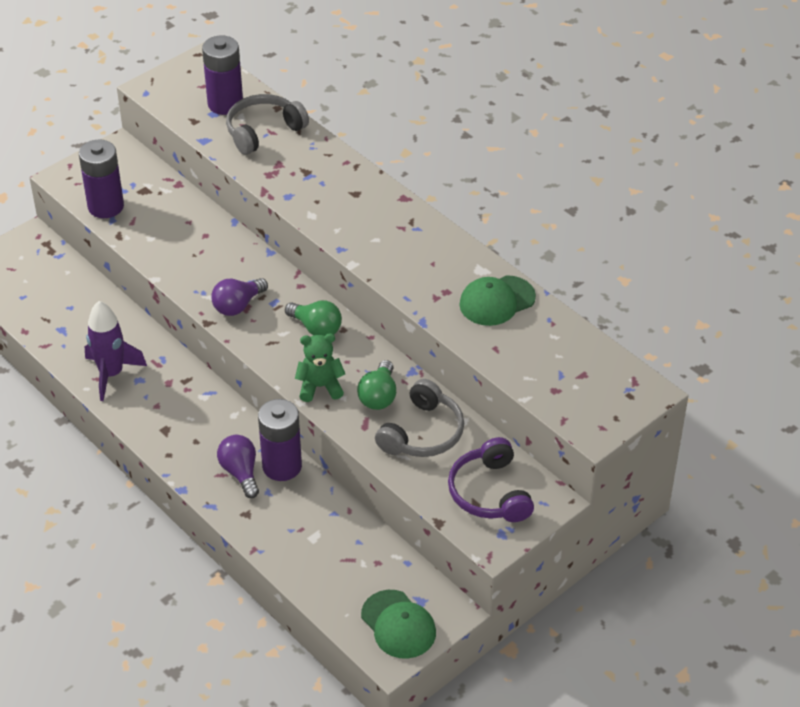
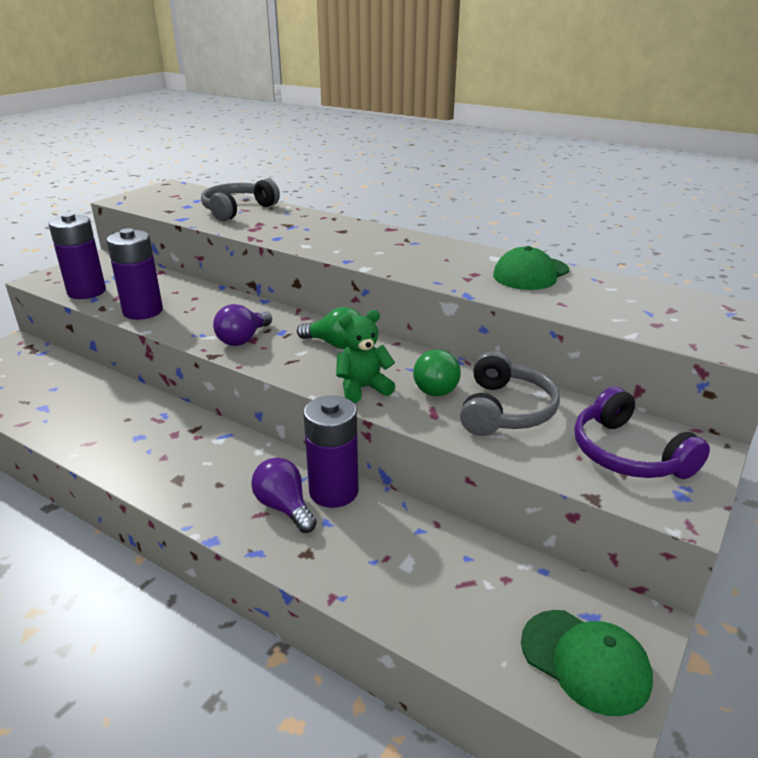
camera: 15 degrees left, 15 degrees down
(111, 374) = (104, 437): purple rocket -> none
(225, 104) = (197, 201): purple battery -> purple battery (143, 311)

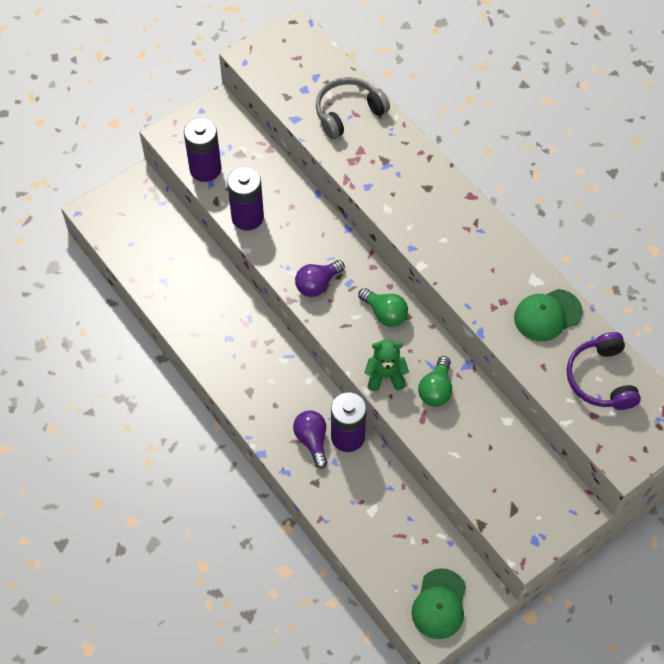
camera: 20 degrees right, 30 degrees up
(505, 410) = (472, 431): grey headphones -> none
(585, 661) = (439, 604): green cap -> green cap turned 45 degrees clockwise
(627, 454) = (527, 497): purple headphones -> purple headphones (600, 379)

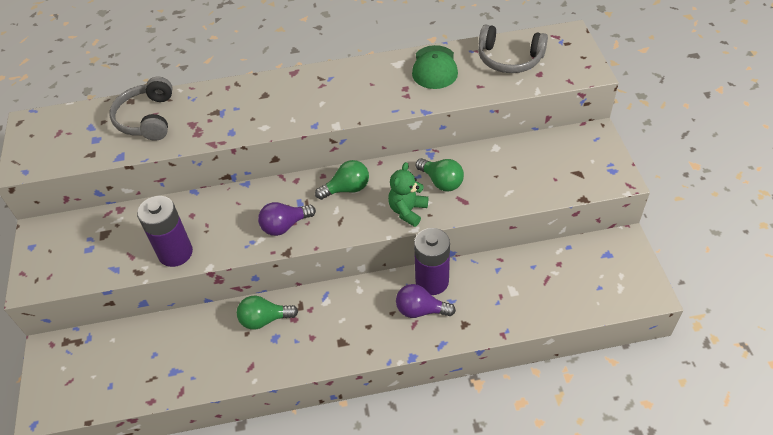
camera: 60 degrees left, 10 degrees down
(205, 169) = (96, 267): purple battery -> none
(242, 321) = (264, 319): none -> green light bulb
(317, 284) = (285, 226): purple light bulb -> purple light bulb turned 75 degrees clockwise
(439, 604) = (623, 276): green cap -> none
(600, 379) = (509, 59): purple headphones -> grey headphones

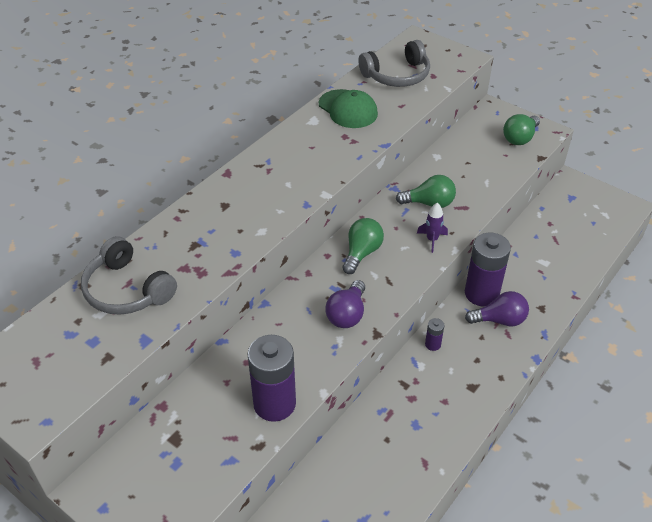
camera: 45 degrees left, 5 degrees down
(264, 319) = (388, 417): green light bulb -> green light bulb (520, 138)
(351, 293) = (433, 344): none -> purple battery
(407, 211) = (432, 240): green teddy bear -> purple rocket
(420, 310) = (500, 320): purple light bulb -> purple light bulb turned 150 degrees counterclockwise

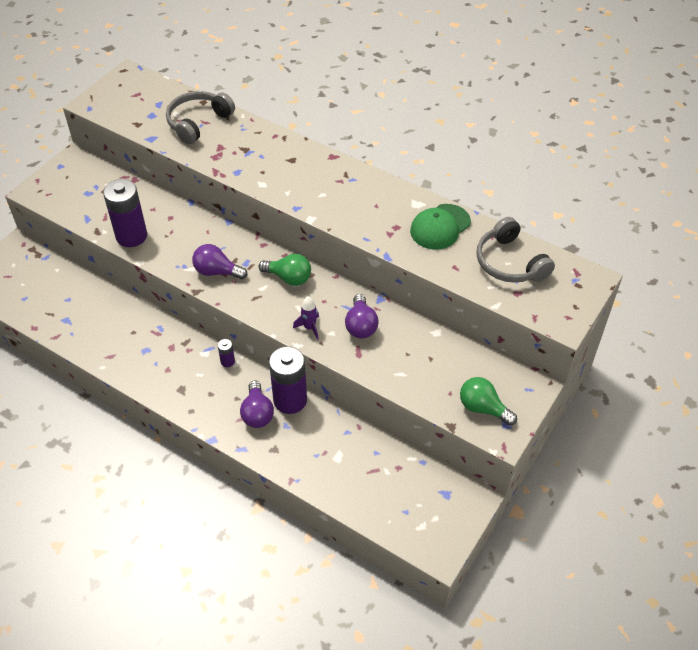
camera: 85 degrees right, 5 degrees up
(429, 203) = (361, 325): green light bulb -> purple light bulb

